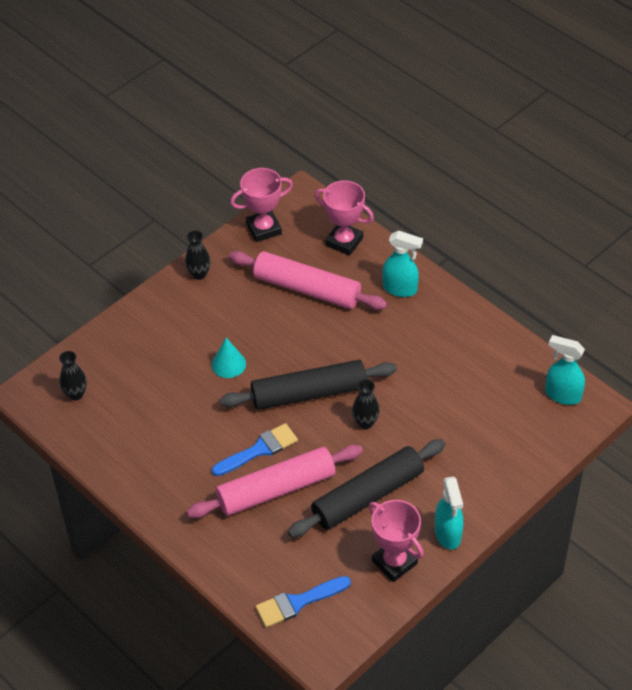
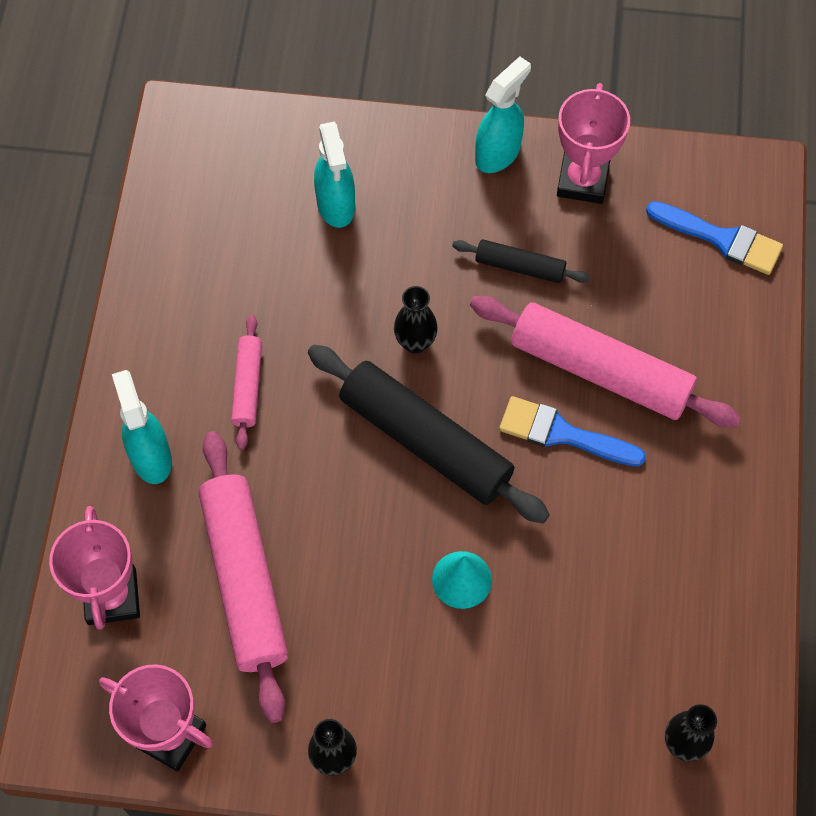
camera: 130 degrees left, 15 degrees up
(367, 496) = (520, 267): black rolling pin -> black rolling pin, size x0.50
(404, 343) = (248, 386): none -> pink rolling pin
(562, 395) = (191, 160): turquoise spray bottle -> turquoise spray bottle (336, 205)

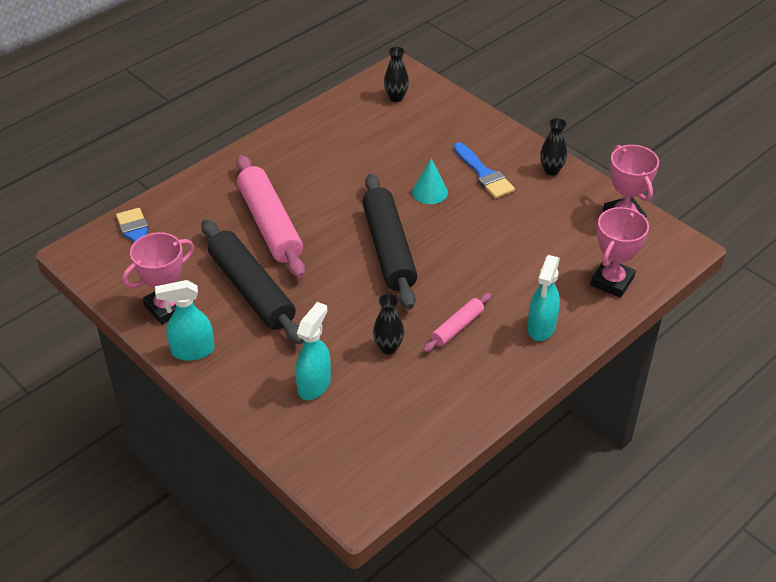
camera: 140 degrees left, 20 degrees down
(244, 579) = (536, 250): pink rolling pin -> none
(415, 343) = (346, 291): black vase -> black vase (388, 348)
(520, 267) = (252, 290): black rolling pin -> black rolling pin, size x2.00
(562, 434) = (319, 213): blue brush -> blue brush (484, 174)

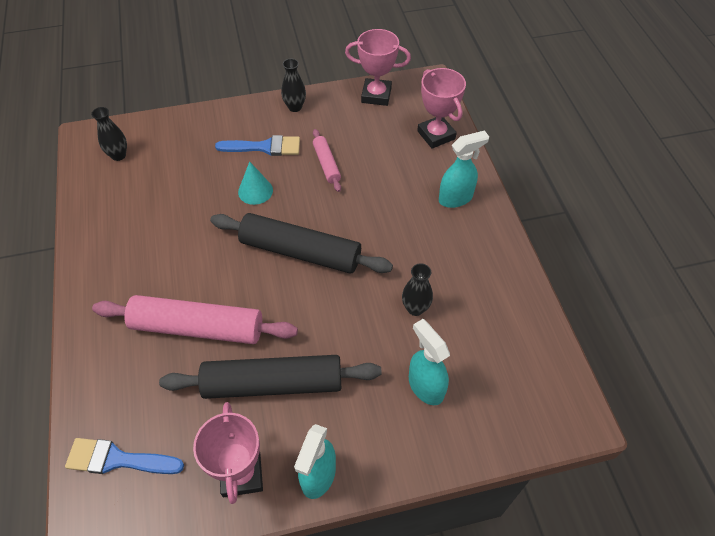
camera: 60 degrees left, 10 degrees up
(457, 327) = (422, 250): pink rolling pin -> pink rolling pin (326, 164)
(541, 327) = (456, 198): turquoise spray bottle -> turquoise spray bottle turned 75 degrees counterclockwise

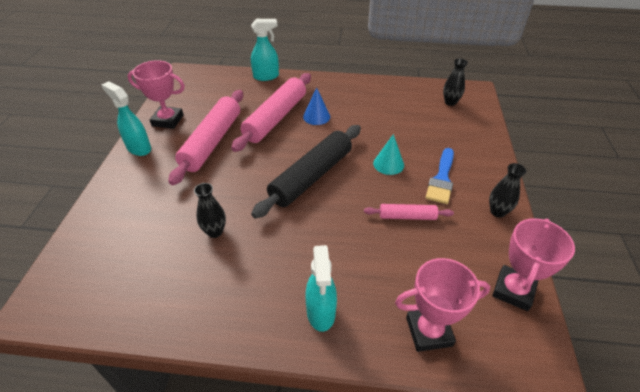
camera: 110 degrees right, 10 degrees down
(118, 459) = (213, 83): blue brush -> none
(182, 281) = (316, 116): none -> blue cone
(273, 383) = (212, 142): black rolling pin -> pink rolling pin
(425, 386) = (148, 215): turquoise spray bottle -> turquoise spray bottle (266, 76)

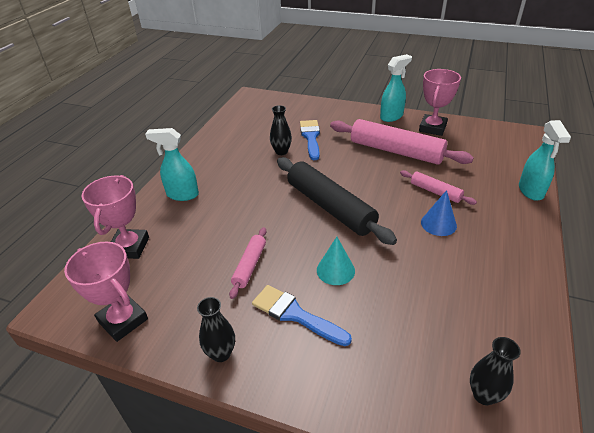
camera: 105 degrees right, 5 degrees down
(181, 209) = (311, 137): none -> blue brush
(276, 118) = (435, 192): pink rolling pin -> pink rolling pin, size x0.50

